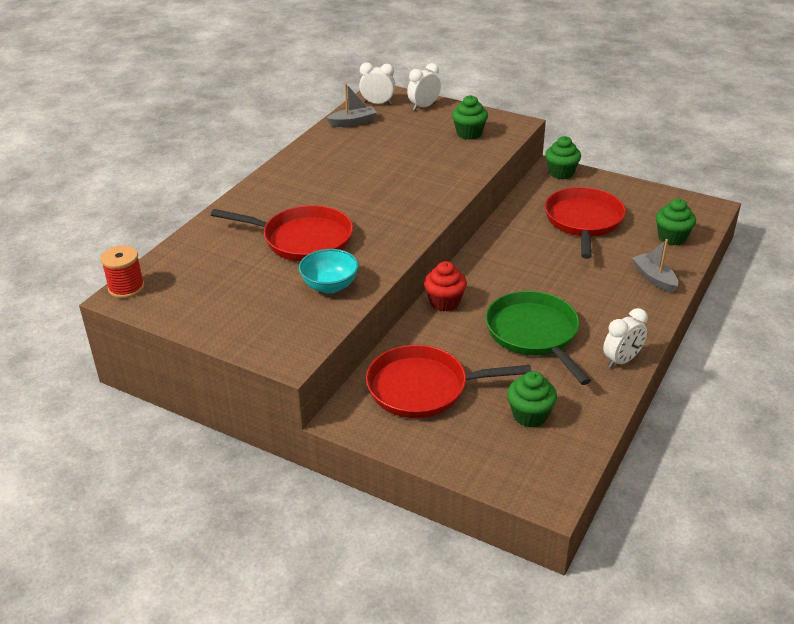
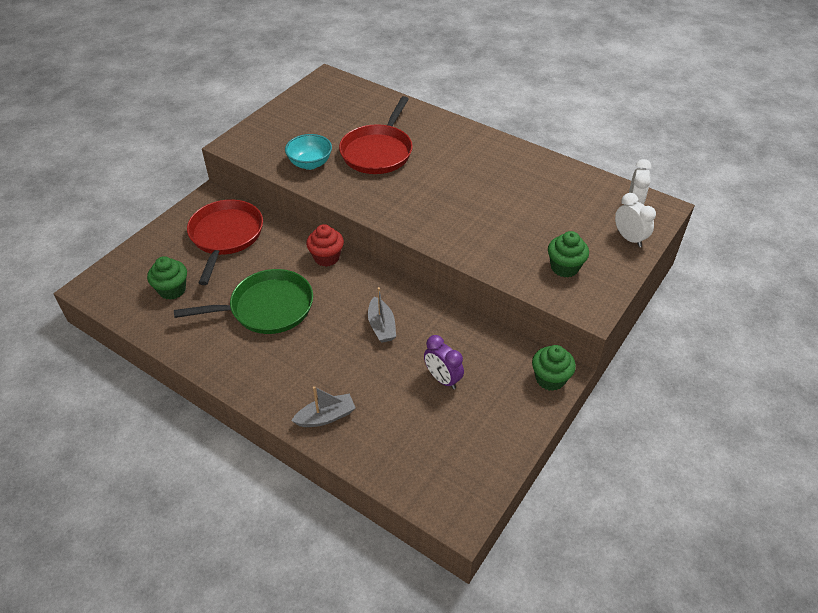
camera: 95 degrees right, 10 degrees up
(126, 288) = (336, 78): red spool -> none
(353, 122) = (588, 186): grey boat -> grey boat (381, 326)
(583, 221) = (442, 379): red pan -> purple clock
(622, 360) = (212, 360): white clock -> none
(672, 238) = (398, 455): green cupcake -> none

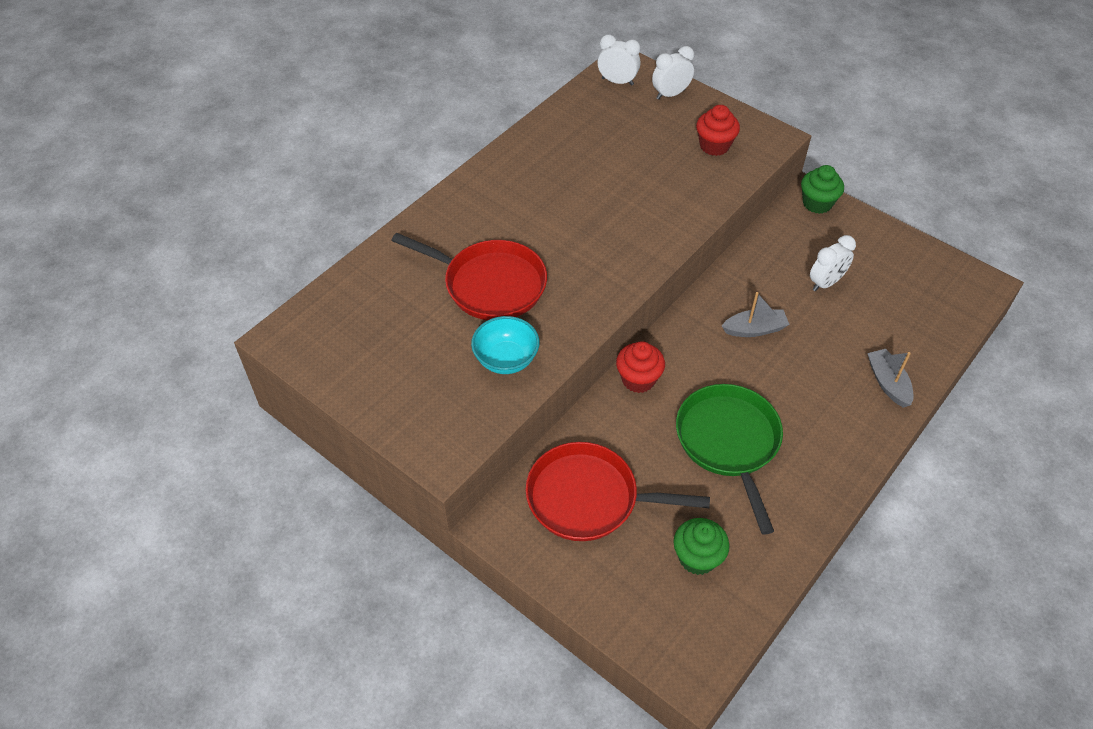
camera: 85 degrees left, 5 degrees up
(442, 379) = (825, 283): purple clock -> white clock
(564, 267) = (714, 146): green cupcake -> red cupcake

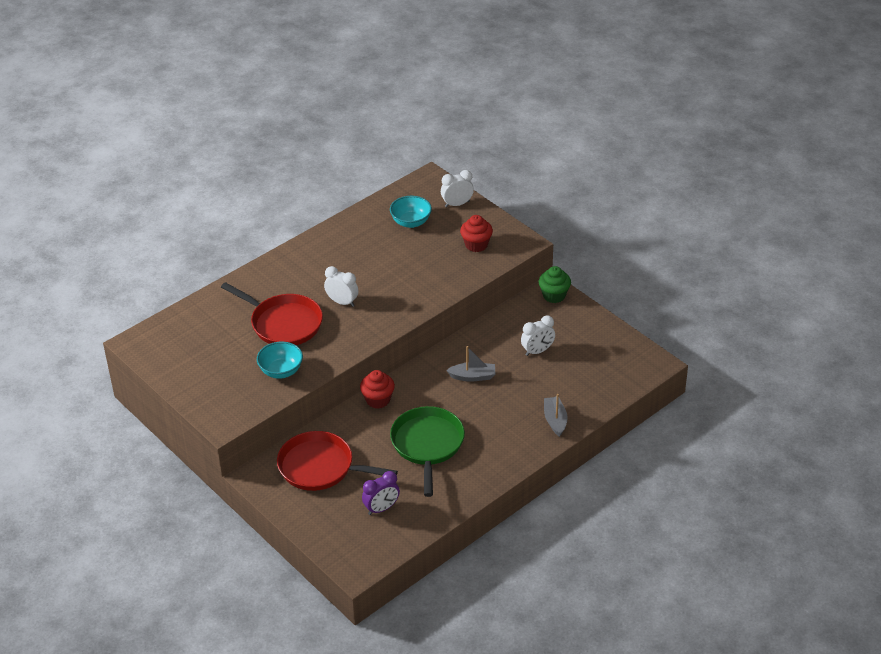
camera: 10 degrees right, 10 degrees down
(617, 81) = (420, 191): white clock -> white clock (342, 302)
(619, 123) = (411, 222): none -> turquoise bowl
(697, 557) = (381, 508): green cupcake -> purple clock

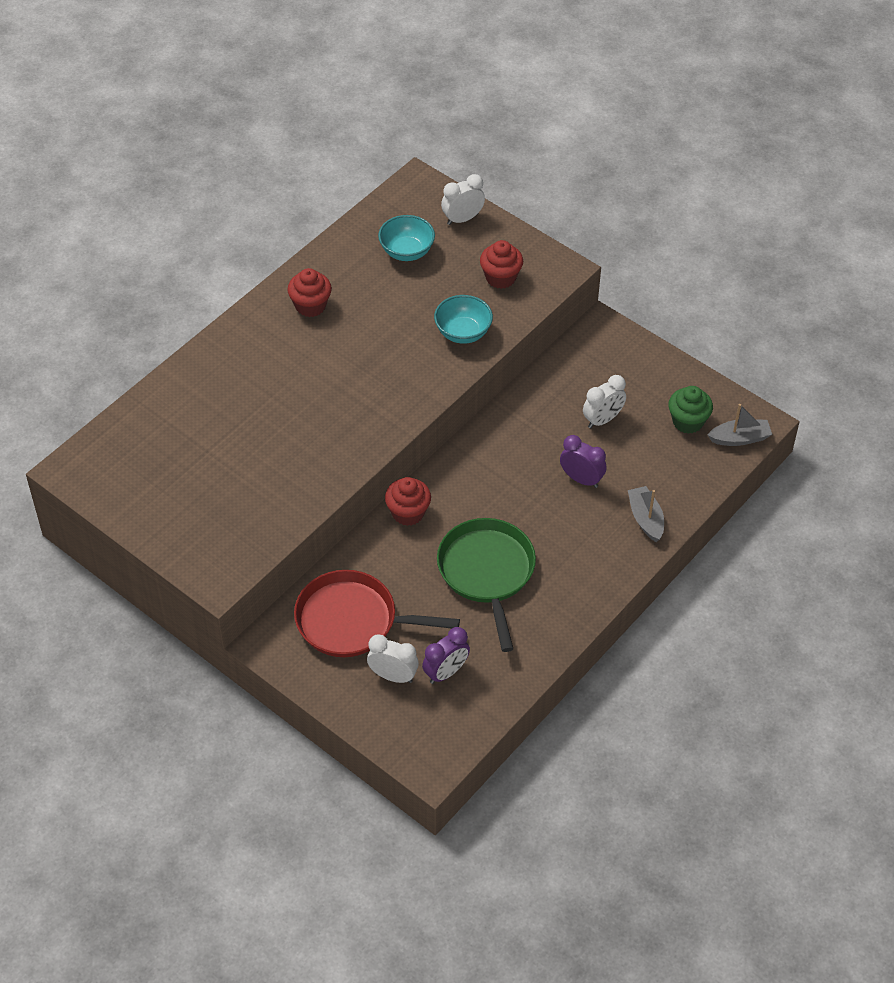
camera: 10 degrees left, 10 degrees up
(281, 371) = (279, 493): turquoise bowl -> turquoise bowl (463, 332)
(283, 323) = (267, 420): red pan -> none
(332, 252) = (310, 306): none -> red cupcake
(342, 302) = (340, 381): white clock -> white clock (393, 676)
(473, 376) = (526, 465): grey boat -> grey boat (739, 438)
(512, 389) = (581, 479): none -> purple clock
(554, 295) = (607, 336): green cupcake -> green cupcake (688, 421)

